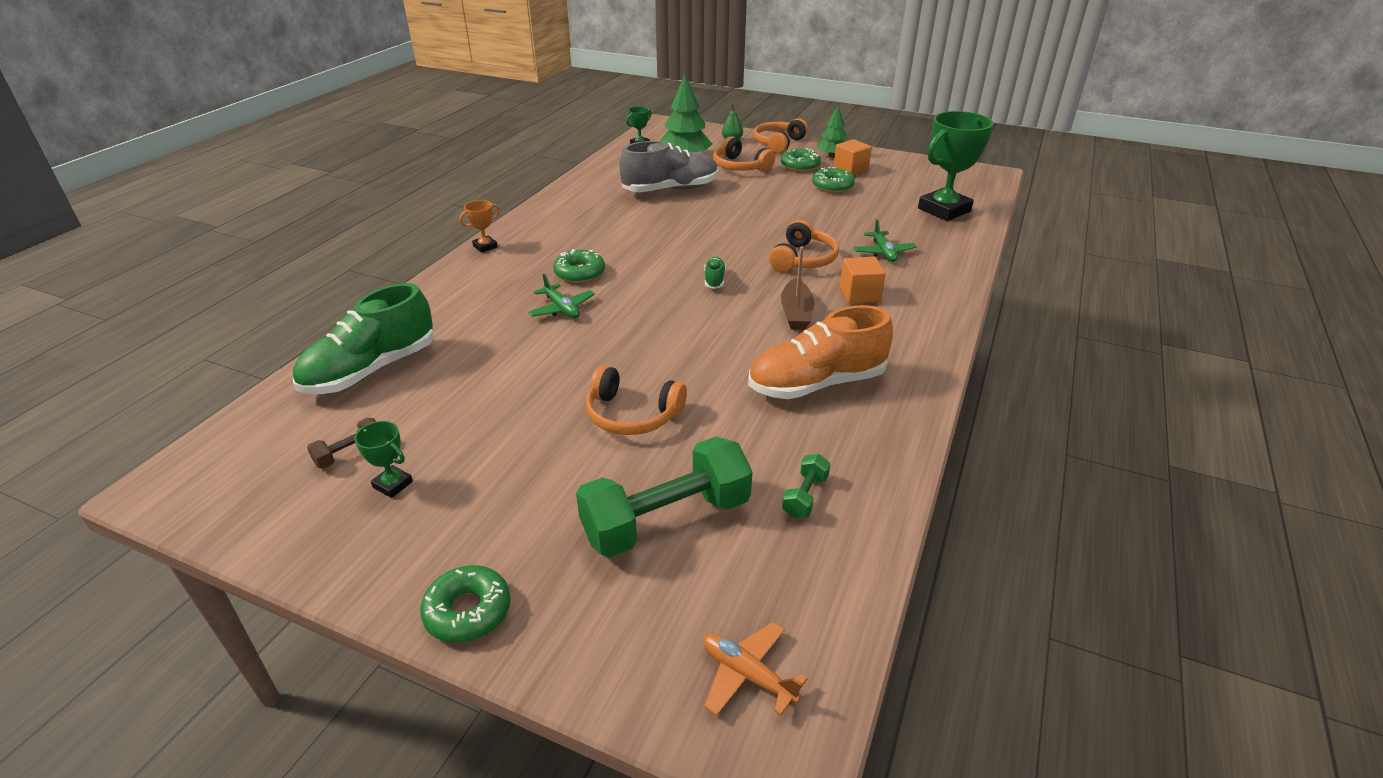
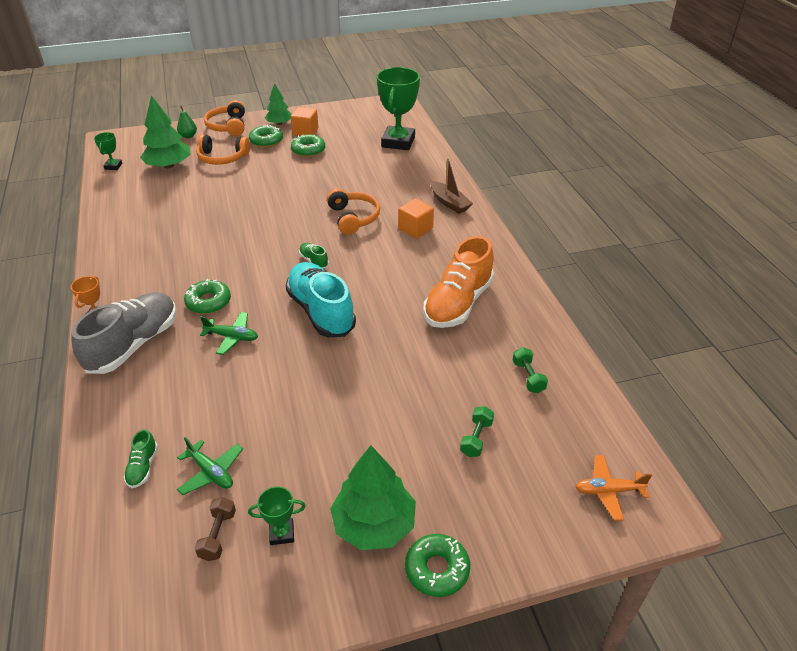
camera: 40 degrees left, 5 degrees up
(371, 370) = (143, 467): green shoe -> green shoe, size x0.42
(470, 530) = (374, 524): none -> green tree
(632, 415) = (378, 386): orange headphones -> none
(664, 325) = (321, 312): none -> turquoise shoe
(666, 519) = (476, 438): green dumbbell -> green dumbbell, size x0.44
(670, 190) = (192, 199): grey shoe -> grey shoe (134, 344)
(796, 313) = (393, 260): brown boat -> brown boat (449, 203)
(883, 252) = (396, 190): green plane -> green plane (211, 472)

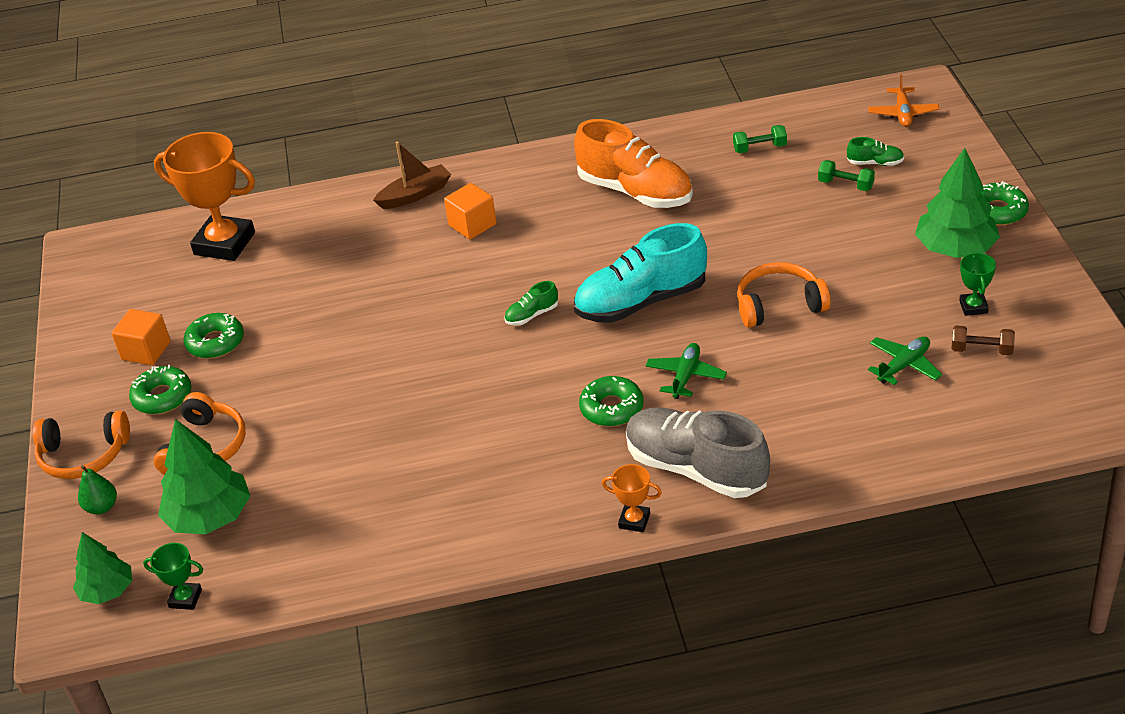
camera: 80 degrees left, 0 degrees up
(143, 467) = (901, 420): green shoe -> green shoe (875, 163)
(279, 123) = (101, 386): green tree -> green tree (107, 590)
(353, 218) = (433, 283): orange headphones -> orange headphones (779, 304)
(398, 142) = (224, 244): green trophy -> orange trophy

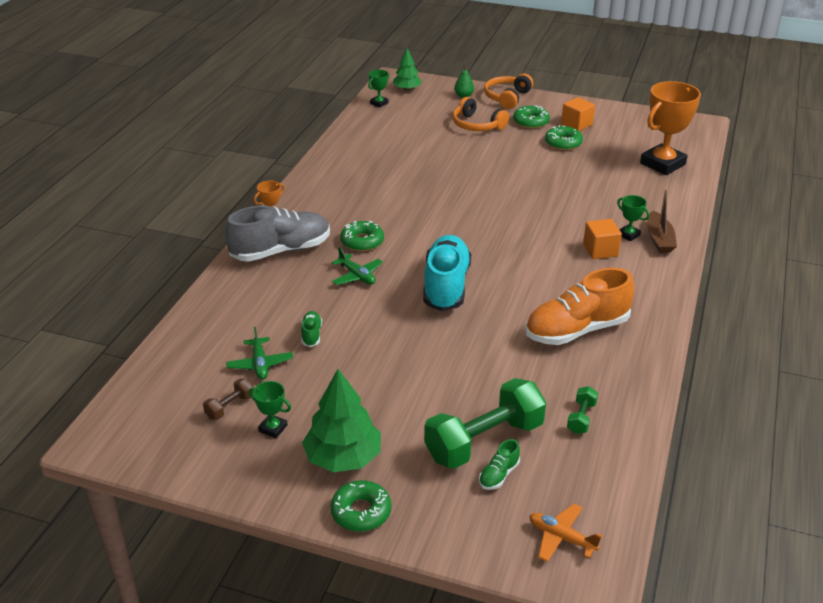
camera: 115 degrees right, 5 degrees down
(209, 516) = (425, 117): green tree -> none
(422, 216) = (628, 235): none -> green trophy
(532, 315) = (478, 242): green shoe -> green shoe (311, 335)
(779, 304) = (379, 340): orange headphones -> none
(845, 185) = (484, 441): green dumbbell -> green dumbbell, size x2.27

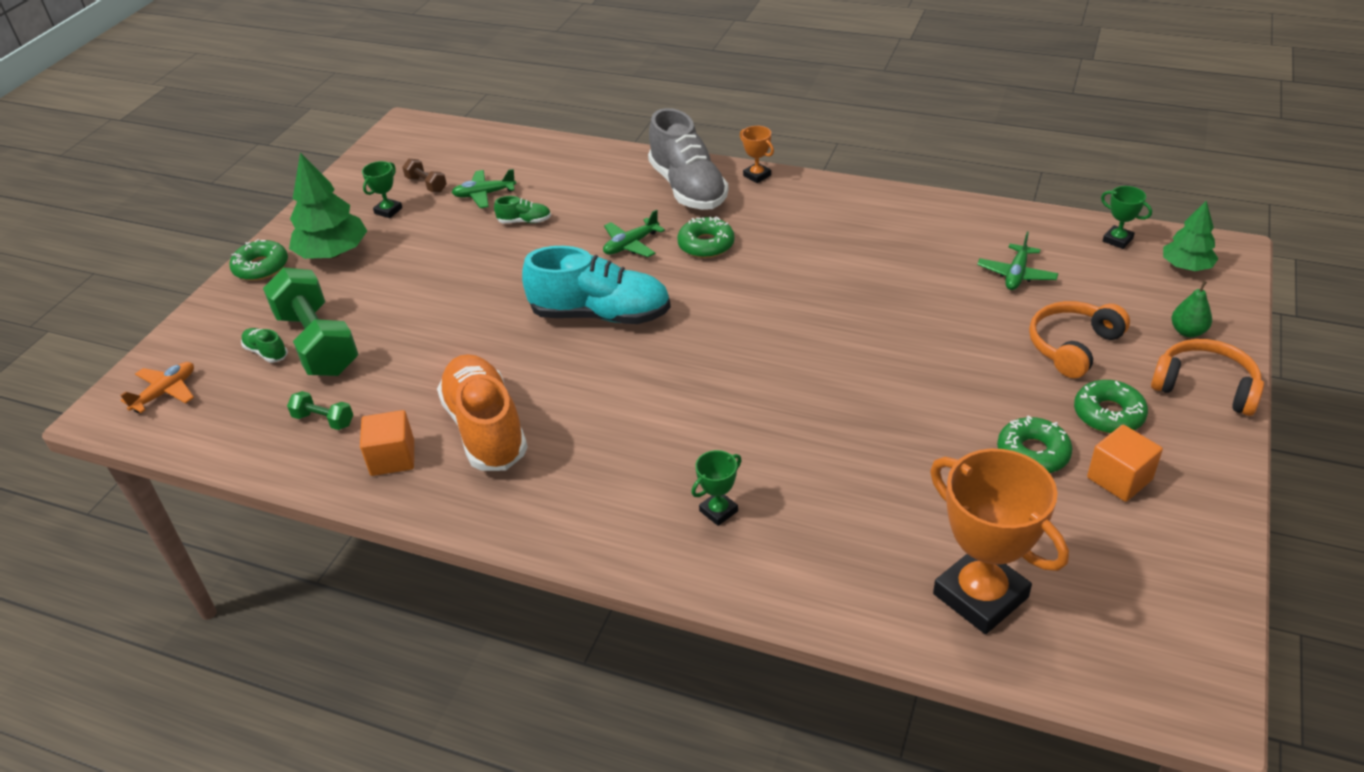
camera: 95 degrees right, 5 degrees up
(410, 134) = (1016, 274): none -> green plane
(600, 250) = (674, 471): orange cube -> orange cube (392, 458)
(659, 239) = (704, 550): brown boat -> none

